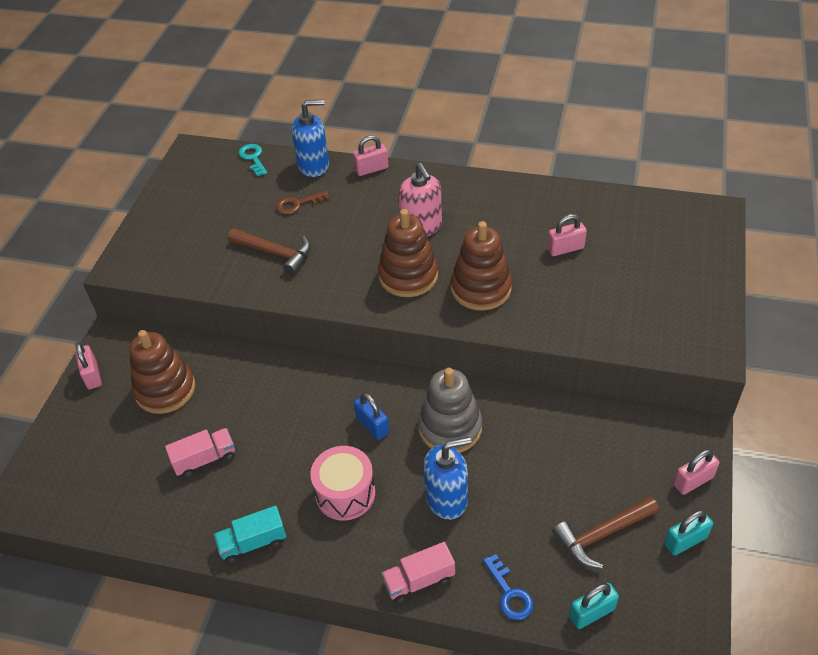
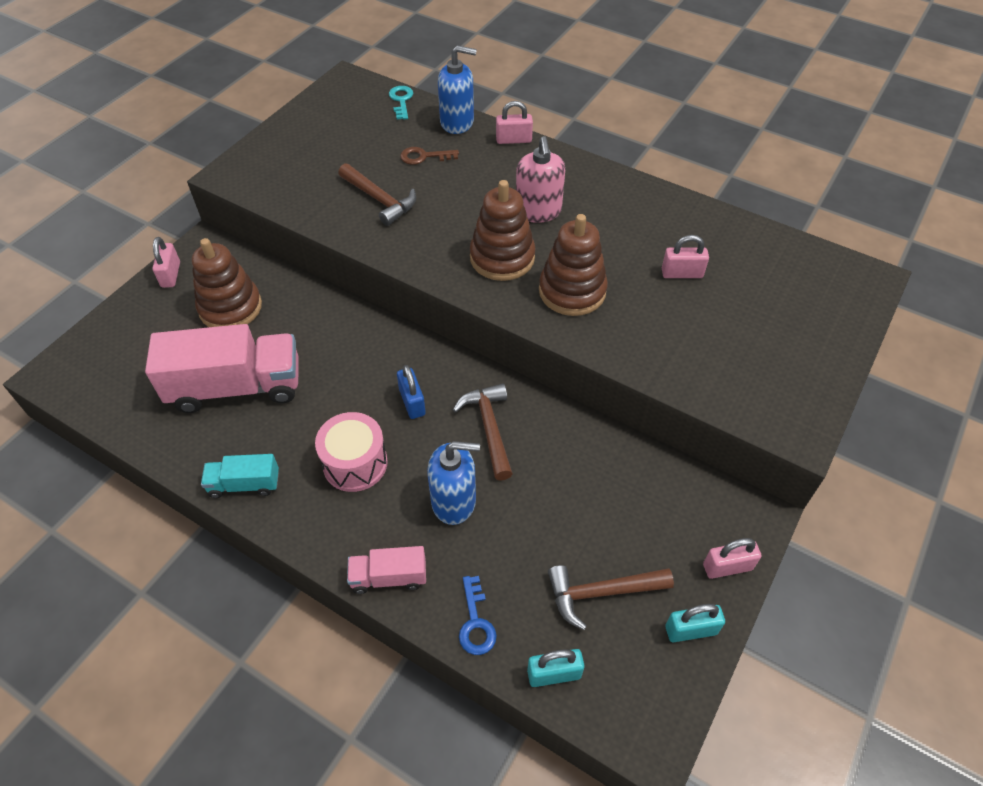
camera: 15 degrees right, 5 degrees up
(205, 459) = (236, 387): pink truck -> pink truck, size x2.03
(450, 428) = (489, 428): grey stacking toy -> brown hammer

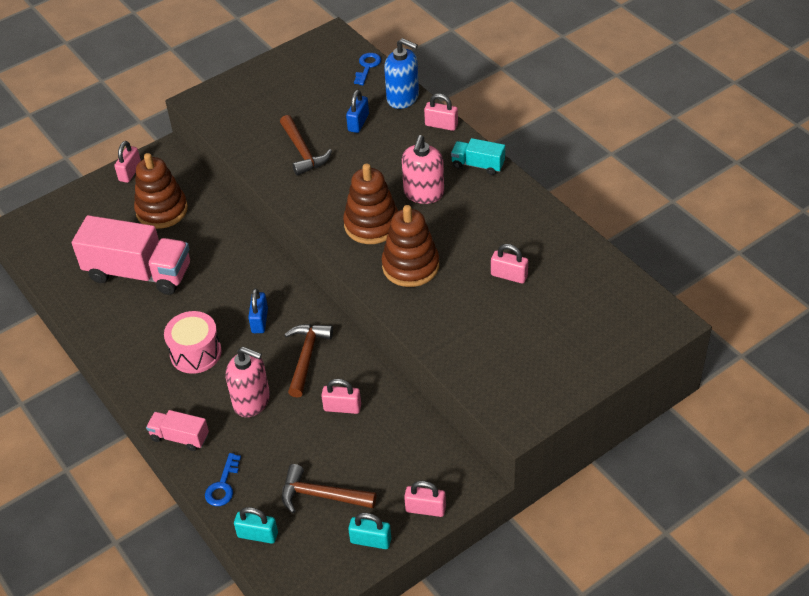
camera: 25 degrees right, 5 degrees down
(244, 484) = (113, 344): turquoise truck -> turquoise truck (478, 165)
(401, 100) = (367, 67): turquoise key -> blue key
(424, 156) = (358, 122): brown key -> blue padlock
(454, 501) = (252, 401): blue soap dispenser -> pink soap dispenser
(563, 475) = (342, 407): none -> pink padlock

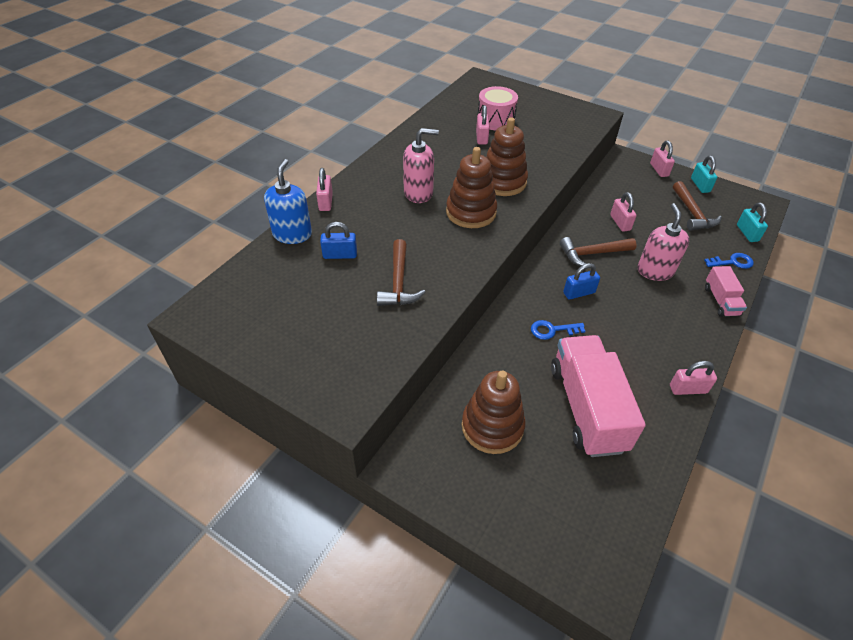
camera: 115 degrees left, 0 degrees up
(130, 172) = (447, 492): pink padlock -> pink padlock (688, 389)
(195, 353) = (641, 322): pink drum -> pink drum (495, 120)
(303, 152) = (399, 282): brown hammer -> brown hammer turned 135 degrees clockwise
(367, 67) = (246, 272): blue key -> blue key (552, 330)
(478, 165) = (370, 172): turquoise truck -> none

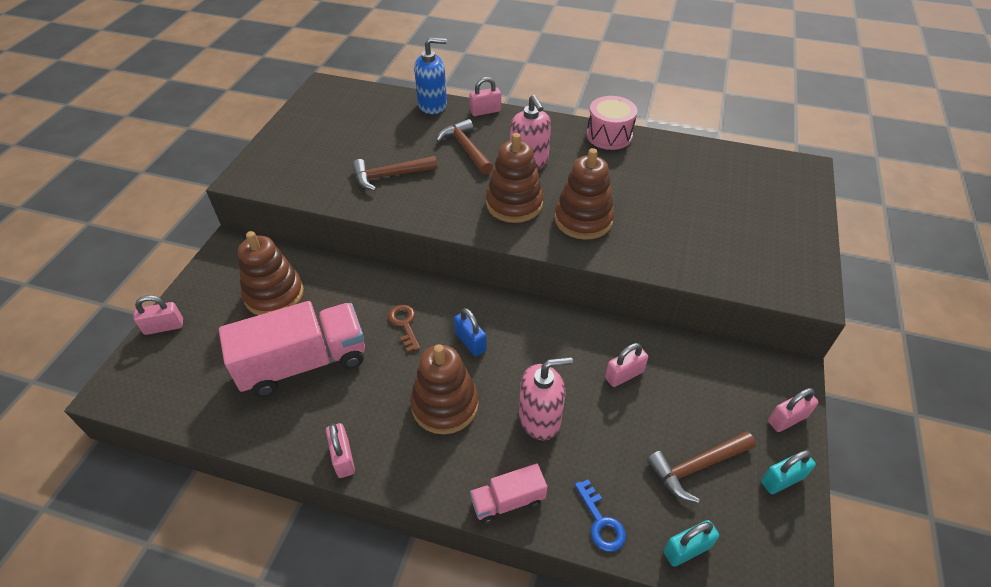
camera: 75 degrees right, 0 degrees up
(340, 255) = (415, 136): blue padlock -> none
(481, 137) = (664, 190): pink padlock -> pink padlock (164, 327)
(495, 120) = (713, 196): pink drum -> pink drum (609, 135)
(552, 330) = (404, 324): blue key -> brown key
(592, 254) = (546, 349): brown hammer -> brown hammer (466, 148)
(640, 319) = (445, 405): none -> brown stacking toy

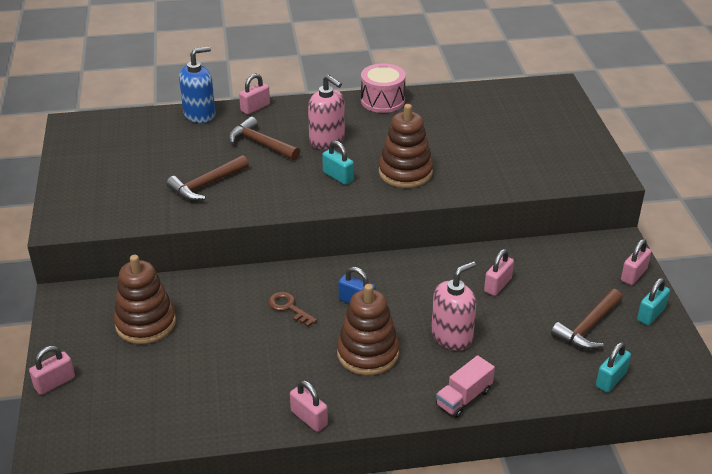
camera: 25 degrees left, 10 degrees down
(304, 363) = (219, 365): pink truck -> none
(514, 204) = (338, 176): brown stacking toy -> turquoise padlock
(601, 522) = (541, 385): blue key -> none

